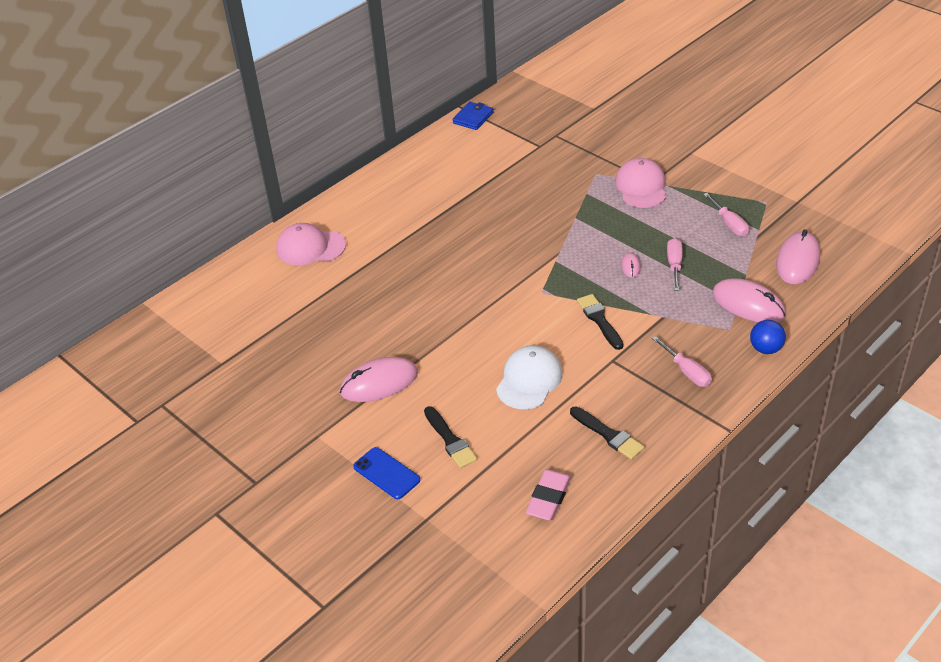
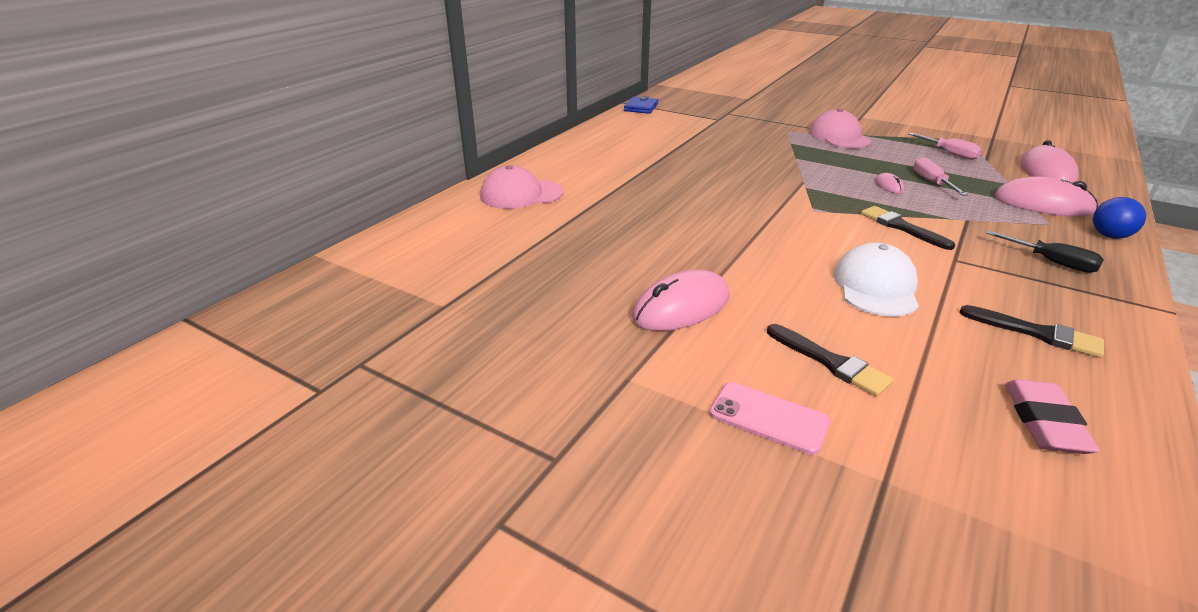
camera: 15 degrees left, 10 degrees down
(386, 473) = (768, 418): blue phone -> pink phone
(686, 371) = (1051, 262): pink screwdriver -> black screwdriver

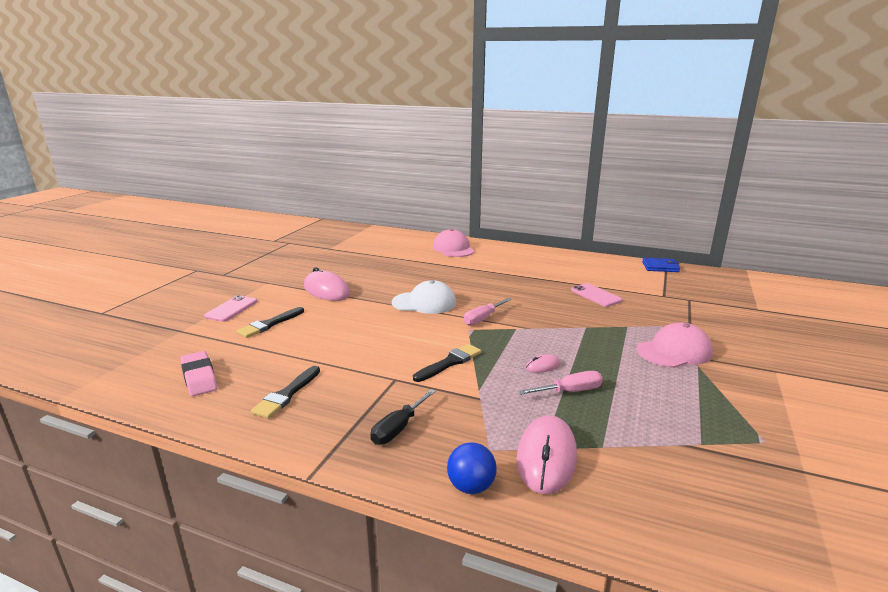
camera: 80 degrees right, 10 degrees down
(715, 142) = (596, 295): none -> pink phone
(875, 286) = (350, 343): white cap -> white cap (424, 303)
(949, 153) = (683, 418): pink screwdriver -> pink screwdriver (483, 318)
(1044, 422) = (199, 377): pink eraser -> pink eraser turned 60 degrees clockwise
(1046, 172) = (675, 491): pink mouse -> none

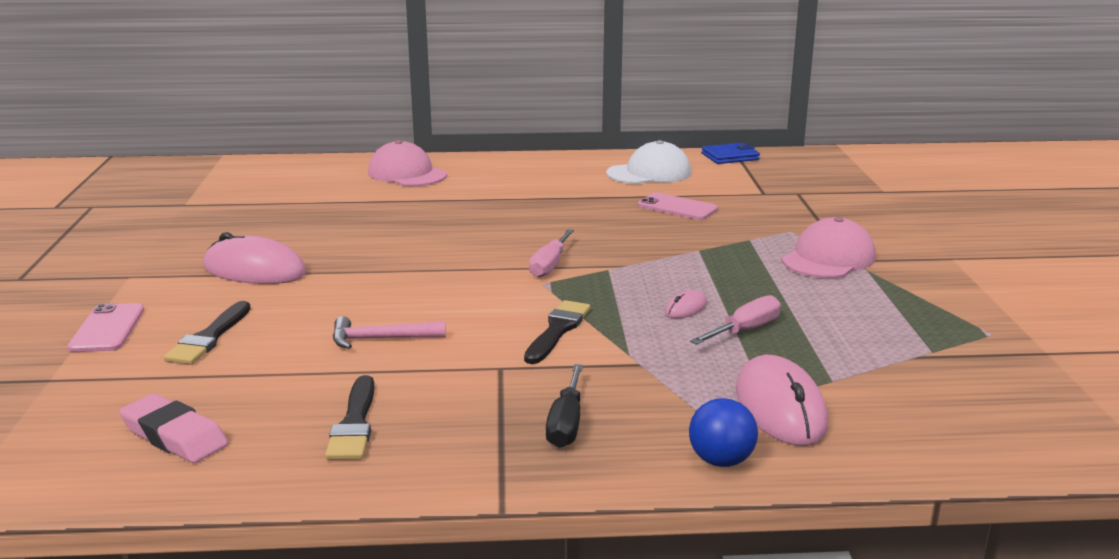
camera: 25 degrees left, 0 degrees up
(349, 345) = (381, 339): none -> pink hammer
(424, 303) = (440, 260): white cap -> white cap (649, 173)

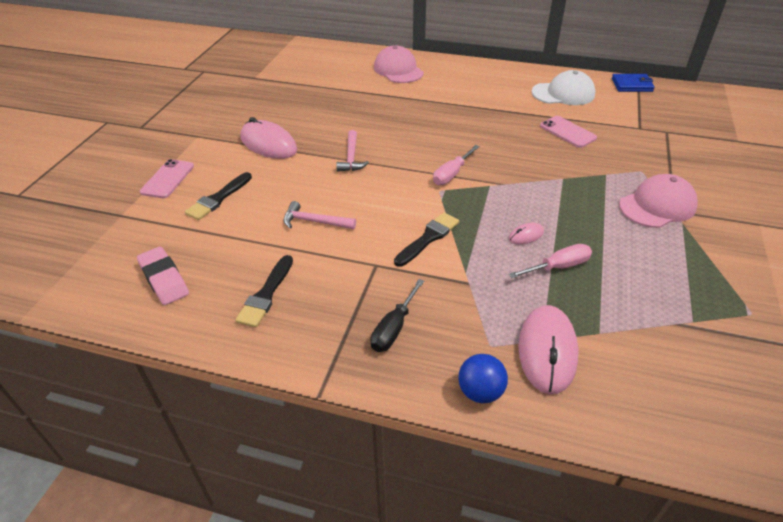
camera: 20 degrees right, 20 degrees up
(394, 267) = (351, 157): none -> pink hammer

